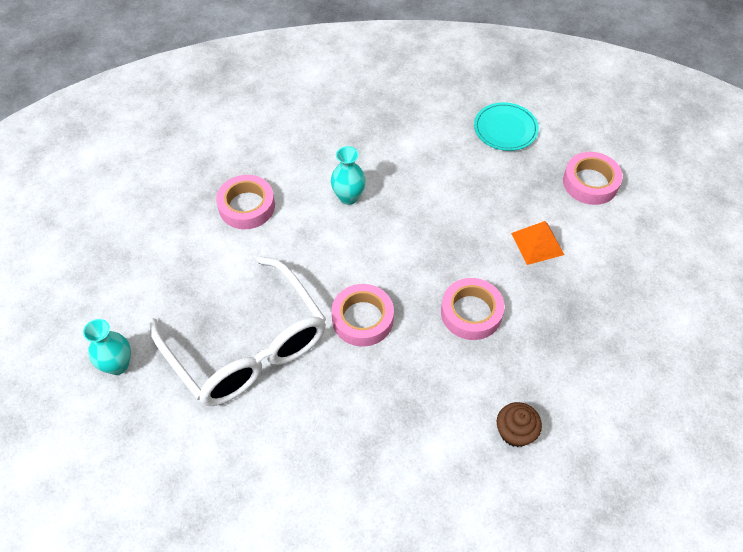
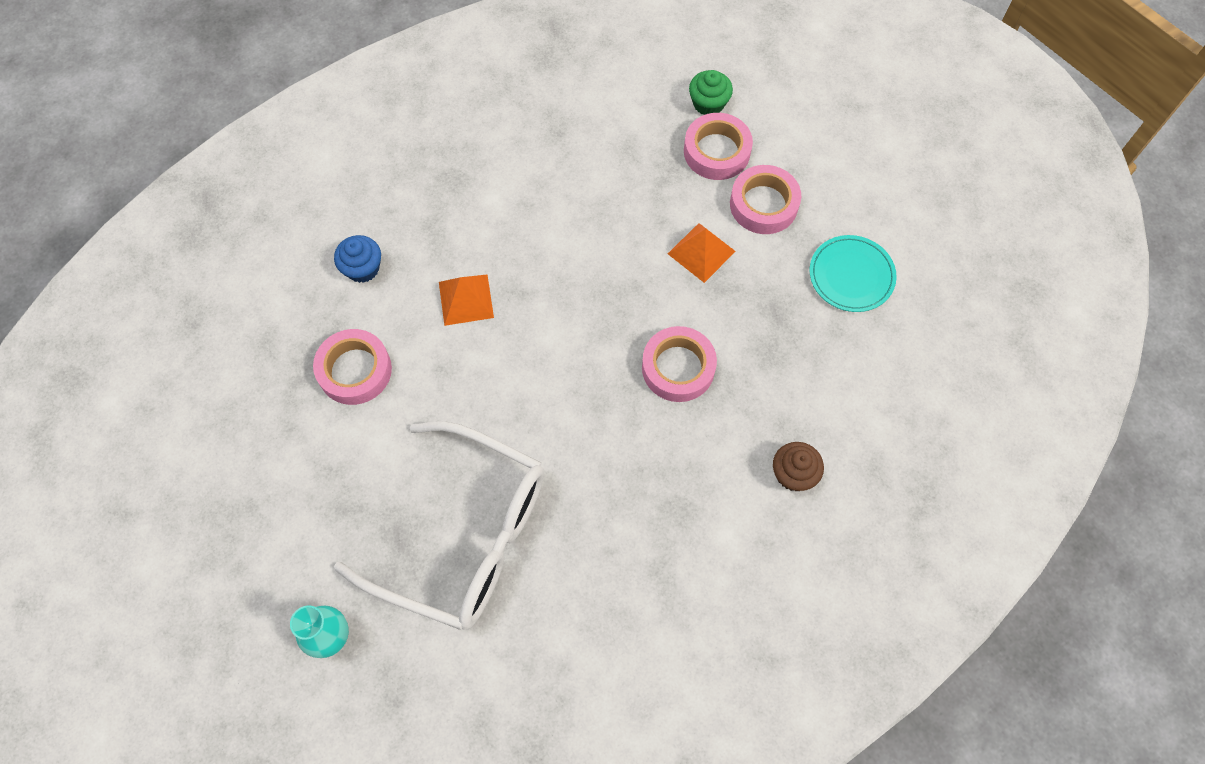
camera: 30 degrees left, 10 degrees up
(293, 147) = (363, 268): none -> blue cupcake
(348, 197) = (466, 299): turquoise vase -> orange pyramid
(362, 319) = (569, 436): pink tape -> pink tape (763, 204)
(505, 129) = (591, 128): turquoise plate -> turquoise plate (851, 275)
(603, 149) = (708, 103): none -> green cupcake

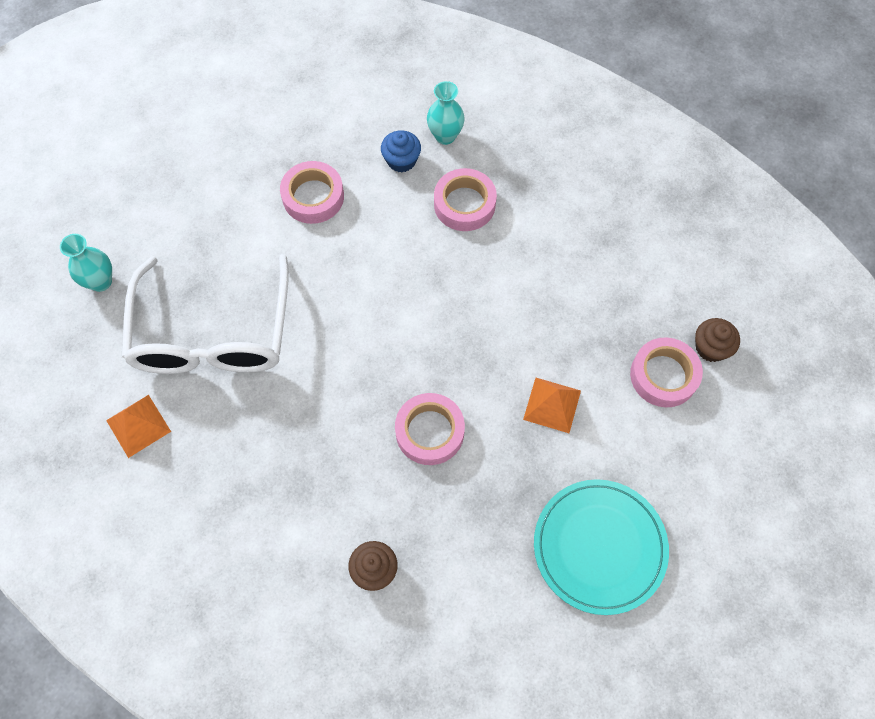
camera: 65 degrees right, 0 degrees up
(358, 216) = (445, 136): none -> turquoise vase
(466, 299) = (411, 243): orange pyramid -> orange pyramid (138, 425)
(708, 103) = (711, 347): green cupcake -> brown cupcake
(763, 204) = (631, 438): pink tape -> pink tape (464, 204)
(851, 275) = (599, 547): turquoise plate -> turquoise plate, size x1.51

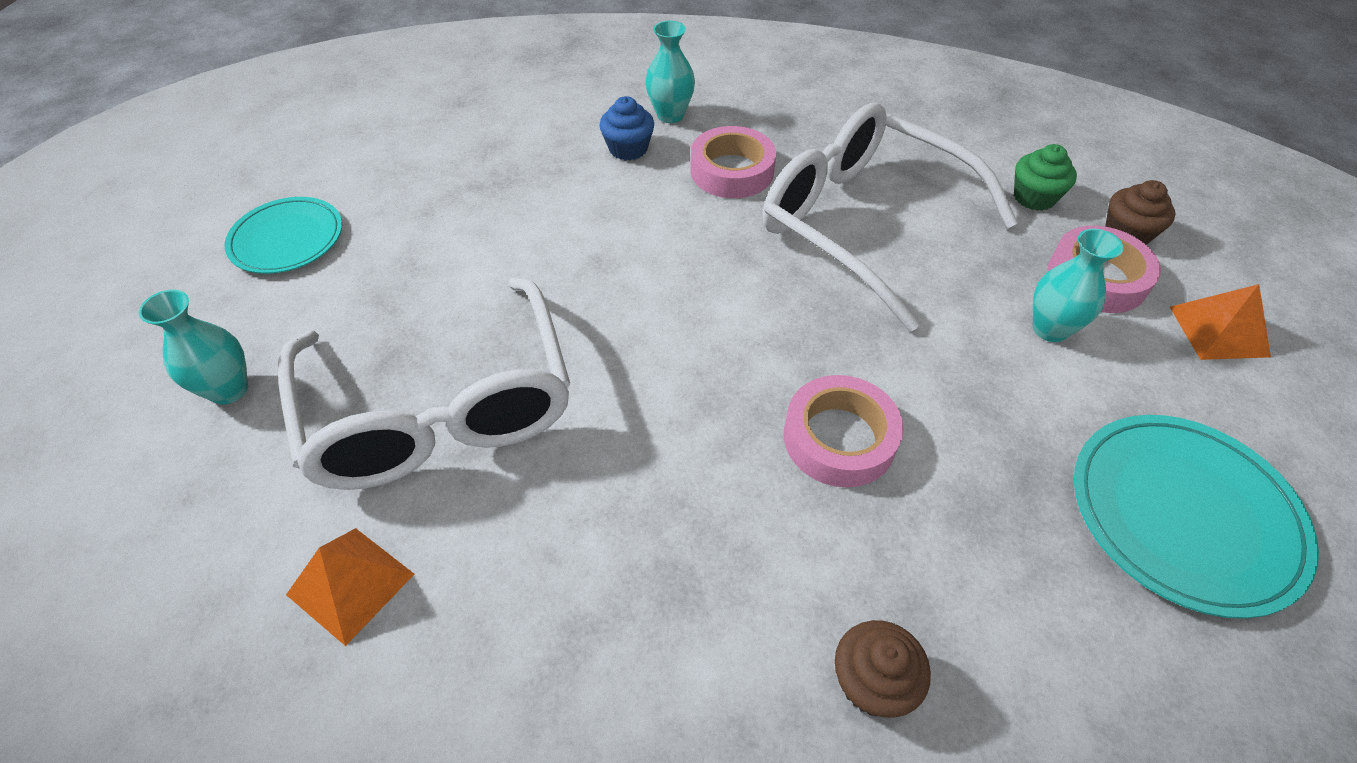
camera: 20 degrees left, 15 degrees down
(156, 174) = (287, 239): none -> turquoise plate
(313, 197) = (528, 210): pink tape -> none
(532, 280) = (864, 223): none -> white glasses
(552, 405) = (985, 351): orange pyramid -> orange pyramid (1218, 331)
(605, 403) = (1050, 329): none -> turquoise vase
(666, 295) = (1034, 197): none -> green cupcake

